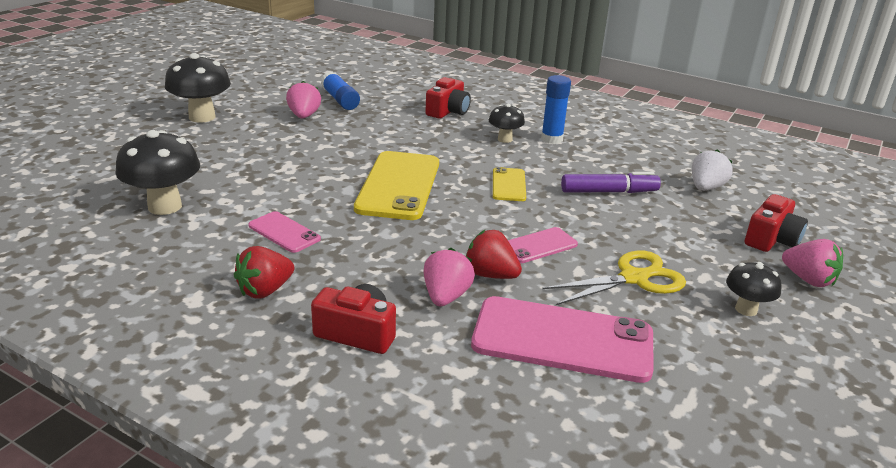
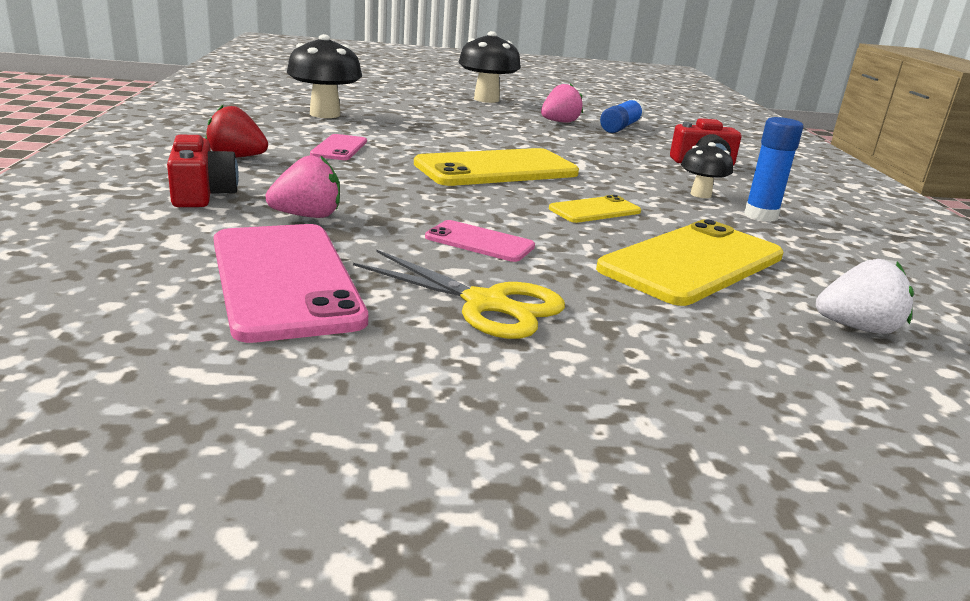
camera: 55 degrees right, 5 degrees down
(490, 275) = (378, 228): red strawberry -> none
(609, 192) = (692, 263): purple marker -> yellow phone
(746, 309) = (519, 399): black mushroom -> none
(771, 239) = (798, 404): red camera -> none
(808, 280) = (716, 457): pink strawberry -> none

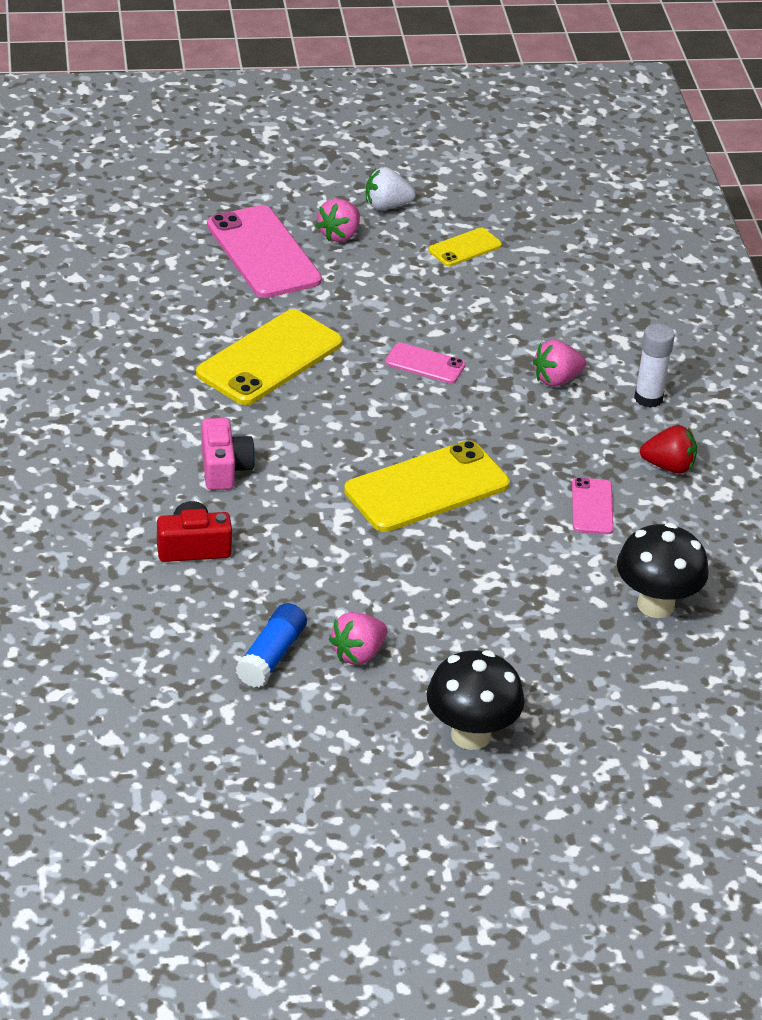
camera: 175 degrees right, 15 degrees up
(202, 194) = (648, 398): red camera -> white glue stick
(284, 280) = (534, 311): pink phone -> pink phone (263, 253)
(486, 304) = (412, 303): yellow scissors -> none
(595, 210) = (334, 422): yellow phone -> yellow phone (465, 248)
(630, 430) = (339, 235): none -> pink strawberry
(700, 194) = (224, 468): black mushroom -> pink camera
(760, 215) = (180, 436): blue glue stick -> none
(857, 328) = (184, 305): white strawberry -> white strawberry (386, 206)

